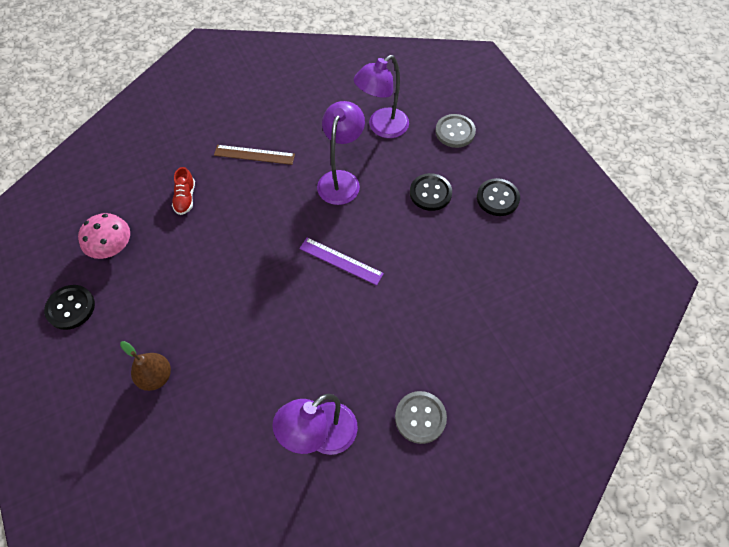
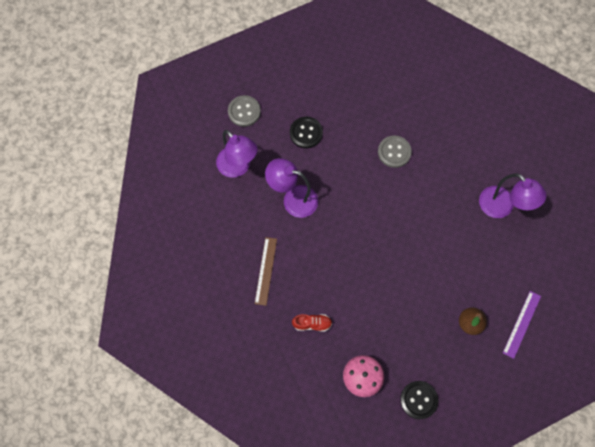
camera: 90 degrees left, 10 degrees up
(341, 261) = (369, 198): purple ruler -> purple ruler (522, 324)
(420, 417) = (484, 147): grey button -> grey button (394, 152)
(497, 198) = (310, 86): black button -> none

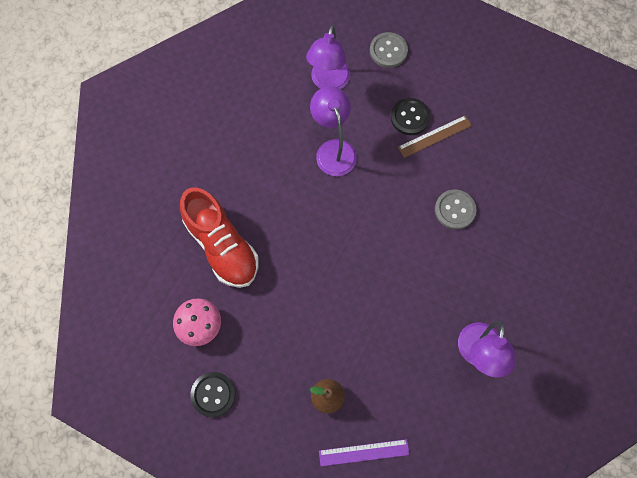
camera: 55 degrees right, 0 degrees up
(266, 271) = (245, 172): brown ruler -> brown ruler (434, 136)
(312, 324) = (222, 246): red shoe -> red shoe, size x2.32

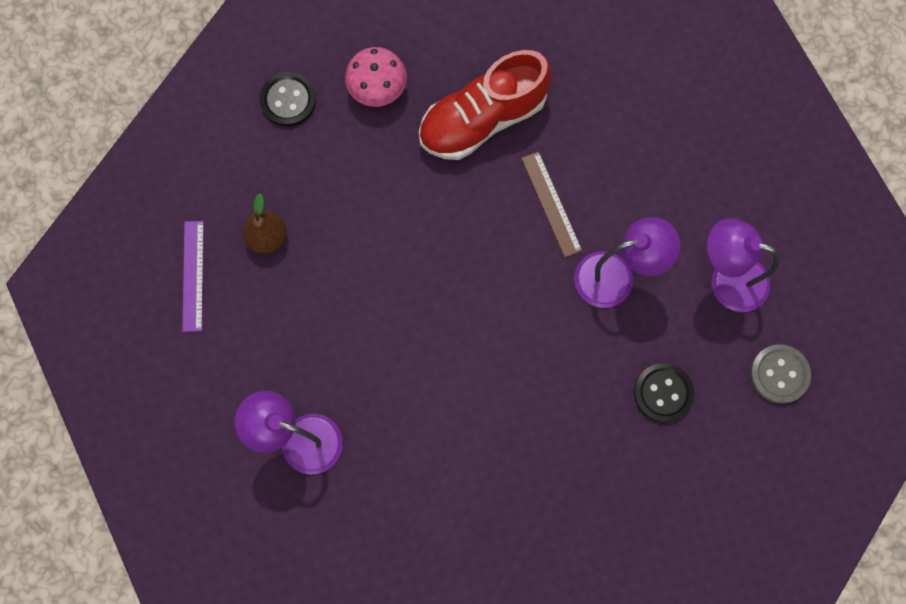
camera: 95 degrees right, 5 degrees up
(434, 136) = (629, 426): brown ruler -> brown ruler (551, 204)
(455, 210) = (510, 439): grey button -> none

